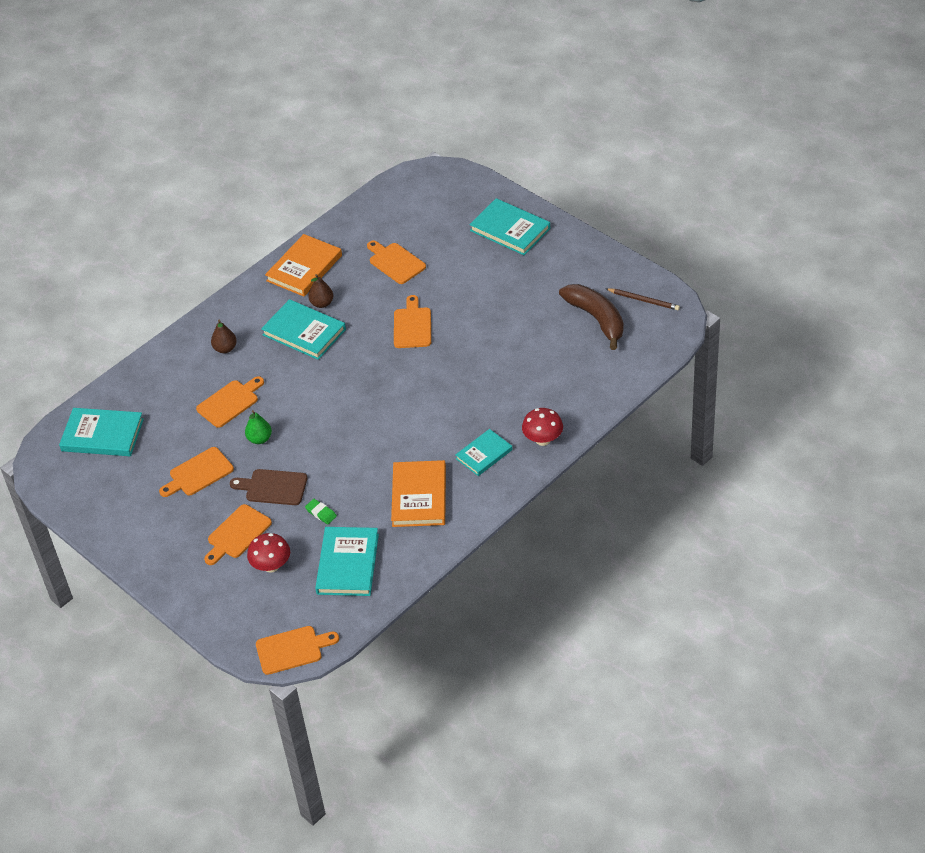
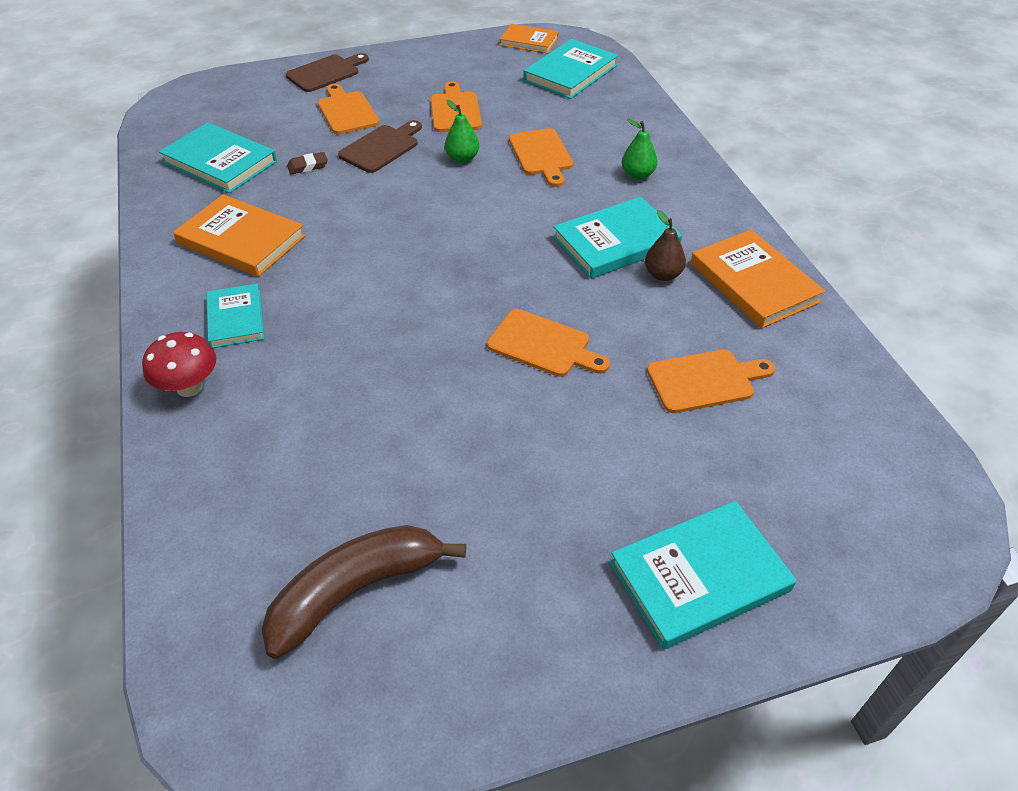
camera: 115 degrees right, 0 degrees up
(60, 482) = (529, 41): none -> orange book
(186, 582) = (326, 73): none -> brown cutting board
(225, 349) = (637, 175): brown pear -> green pear
(271, 566) = (281, 119): red mushroom -> none
(292, 649) = (171, 103): orange cutting board -> none
(321, 513) = (308, 166): green eraser -> brown eraser
(596, 319) = (355, 591): brown banana -> brown banana turned 150 degrees clockwise
(644, 300) = (332, 705): brown pencil -> none

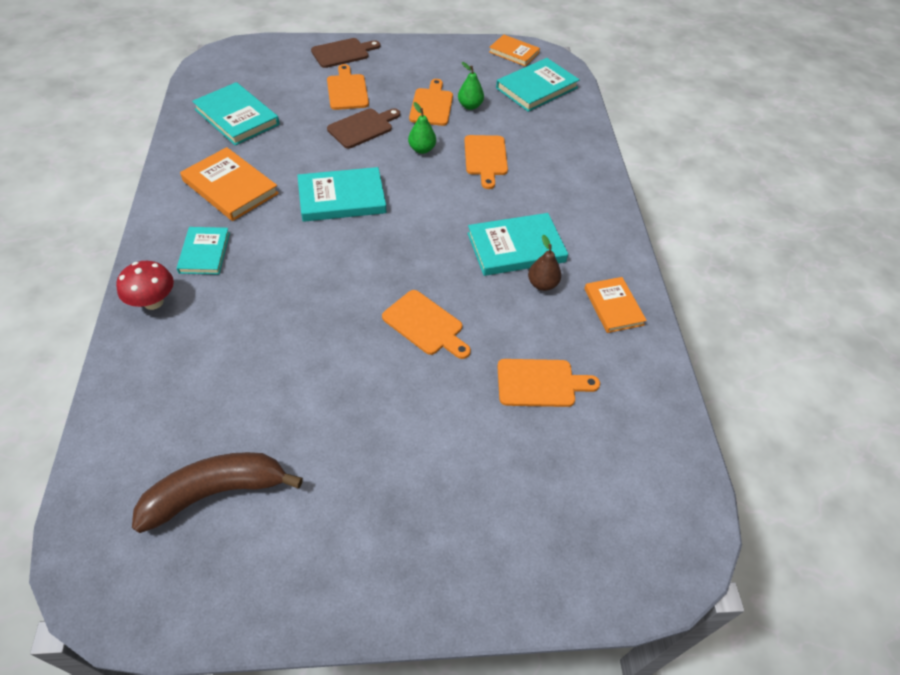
camera: 10 degrees right, 5 degrees up
(308, 166) = (301, 133): brown eraser -> none
(637, 175) = (556, 191): green pear -> green pear (470, 106)
(699, 577) = (472, 545): turquoise book -> turquoise book (342, 198)
(753, 283) = (613, 306): orange book -> orange book, size x0.64

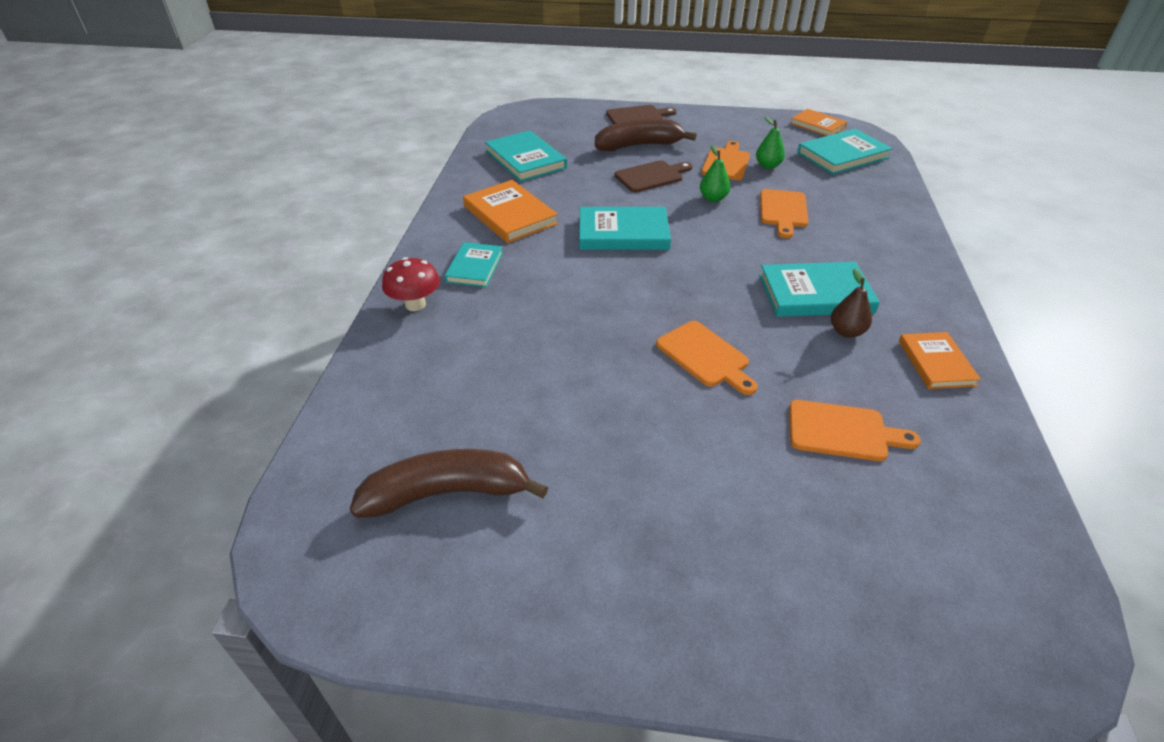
camera: 15 degrees right, 10 degrees down
(347, 90) = (638, 145): orange cutting board -> brown banana

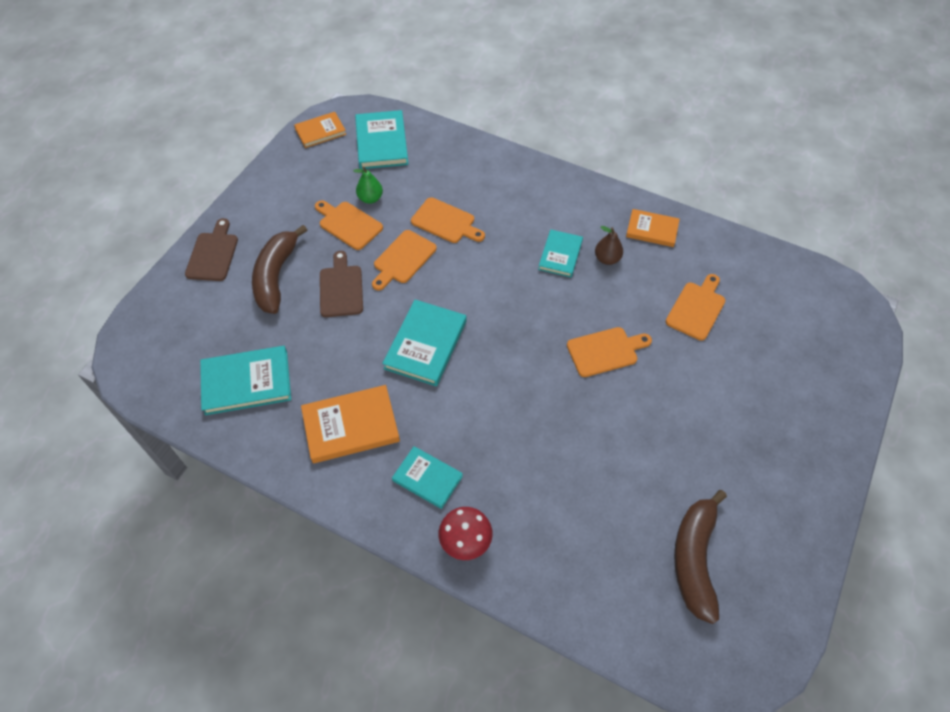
camera: 70 degrees left, 15 degrees up
(713, 198) = (403, 259): green pear -> orange cutting board
(815, 294) = (560, 255): turquoise book -> turquoise book, size x0.64

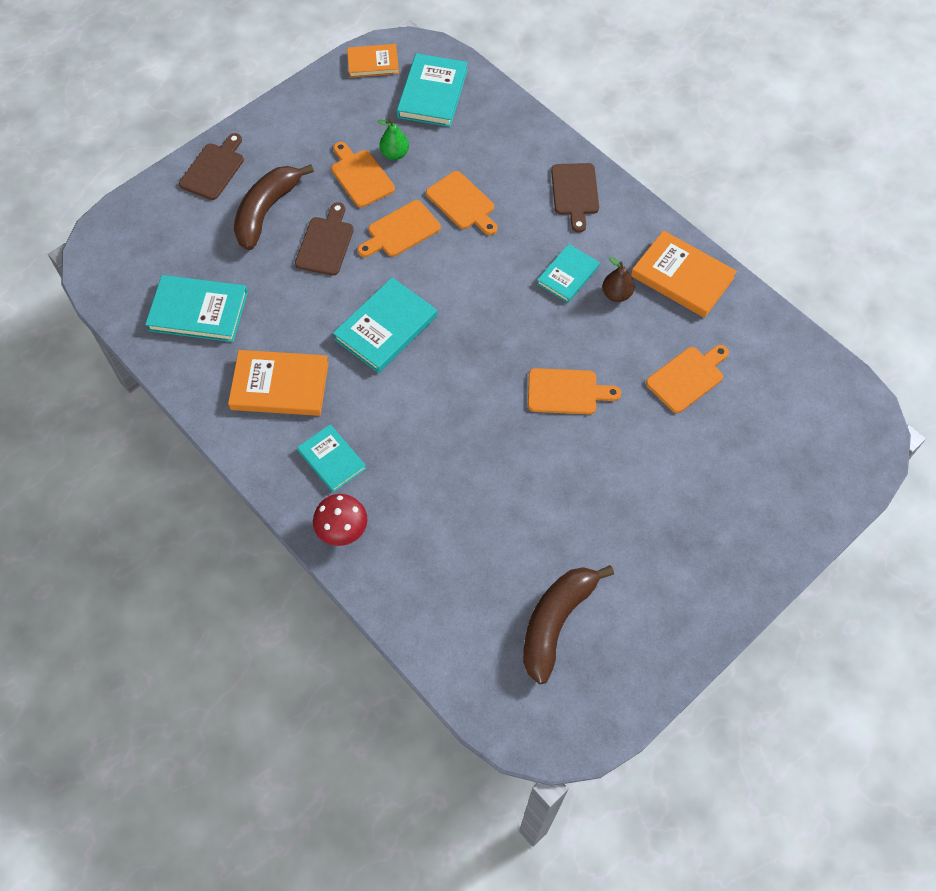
camera: 20 degrees right, 5 degrees up
(535, 188) = (575, 193): none -> brown cutting board
(652, 230) = (682, 277): orange book -> orange book, size x1.56

